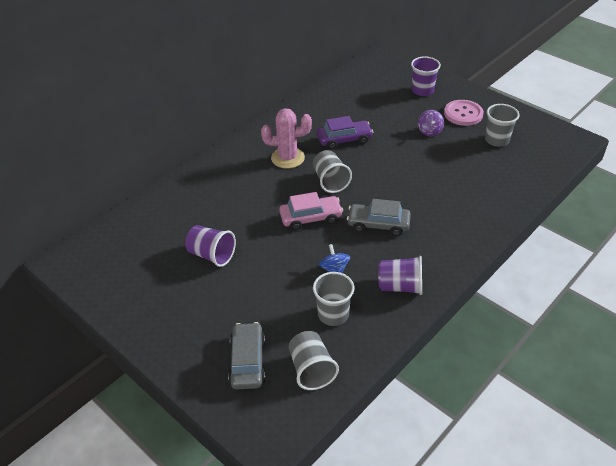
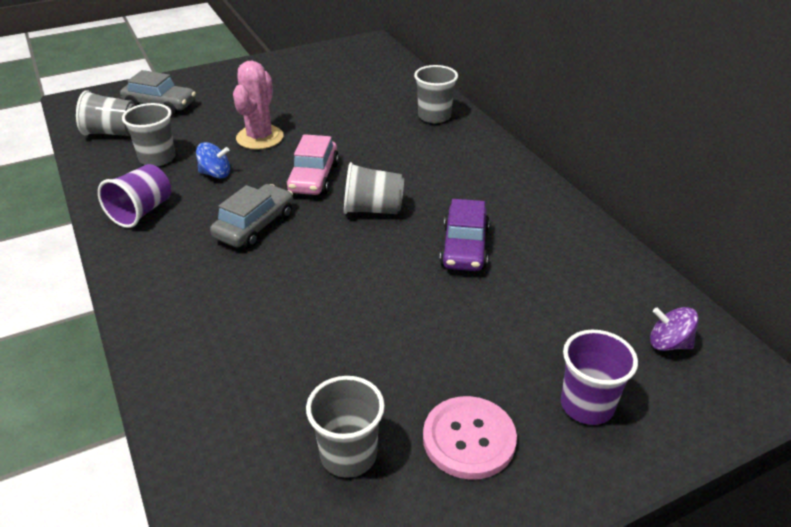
camera: 110 degrees right, 5 degrees down
(199, 185) = (434, 116): none -> grey cup
(211, 255) = (311, 108): purple cup -> none
(288, 158) = (449, 186): pink cactus -> pink cactus (260, 137)
(429, 131) = (434, 359): purple spinning top -> purple spinning top (668, 343)

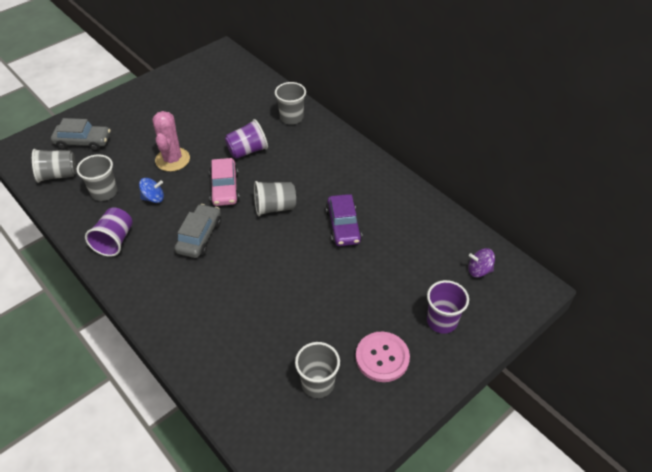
camera: 15 degrees left, 10 degrees up
(361, 142) = (247, 151): none -> purple cup

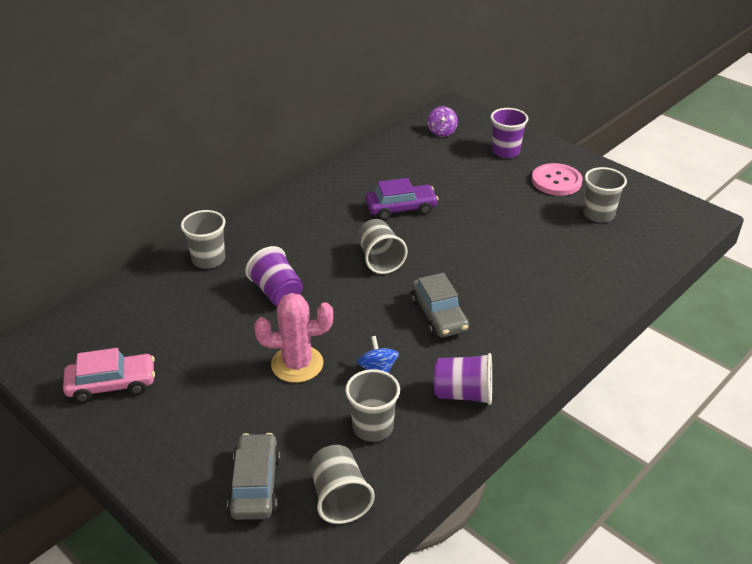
camera: 95 degrees left, 10 degrees down
(199, 236) = (439, 315): grey car -> grey car turned 120 degrees counterclockwise
(225, 188) = (351, 304): pink car -> pink car (112, 384)

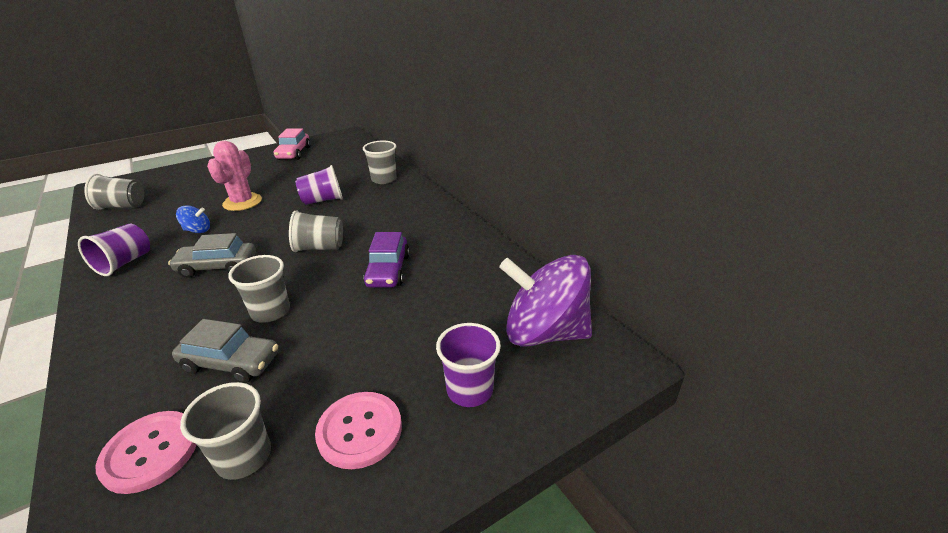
camera: 105 degrees right, 5 degrees down
(255, 485) = (170, 185): grey car -> grey car (231, 362)
(372, 427) = (153, 222): grey cup -> grey cup (270, 311)
(442, 132) = (544, 332): purple spinning top -> purple spinning top, size x2.37
(621, 250) = (150, 452): none -> pink button

